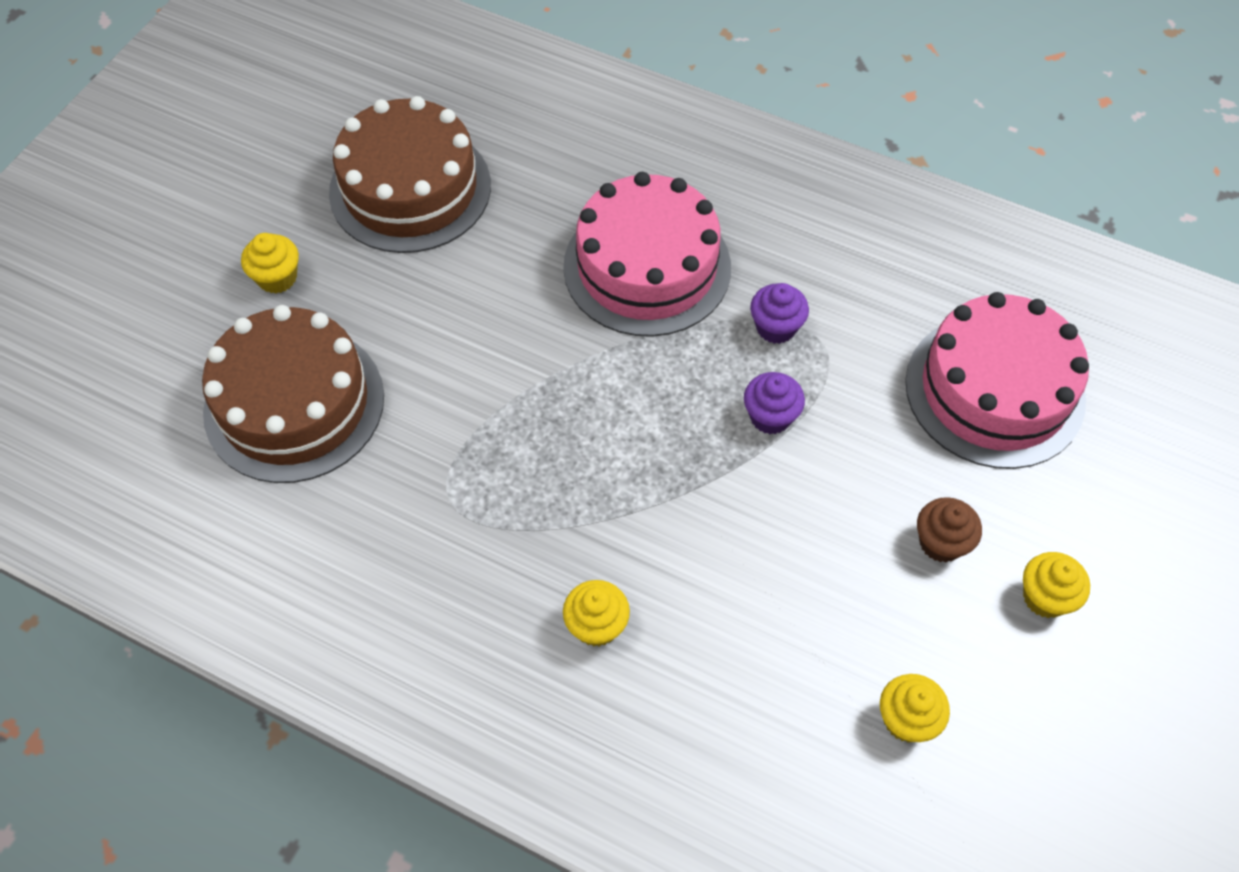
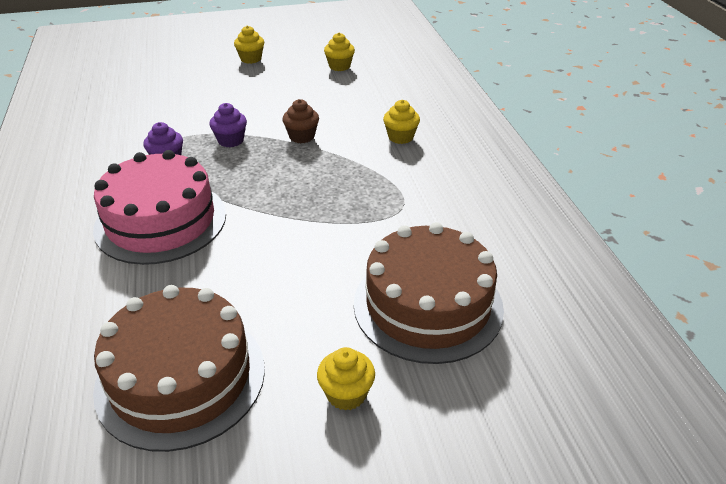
camera: 130 degrees left, 20 degrees down
(941, 542) = (251, 83): brown cupcake -> brown cupcake (302, 136)
(994, 390) = (150, 95): pink cake -> none

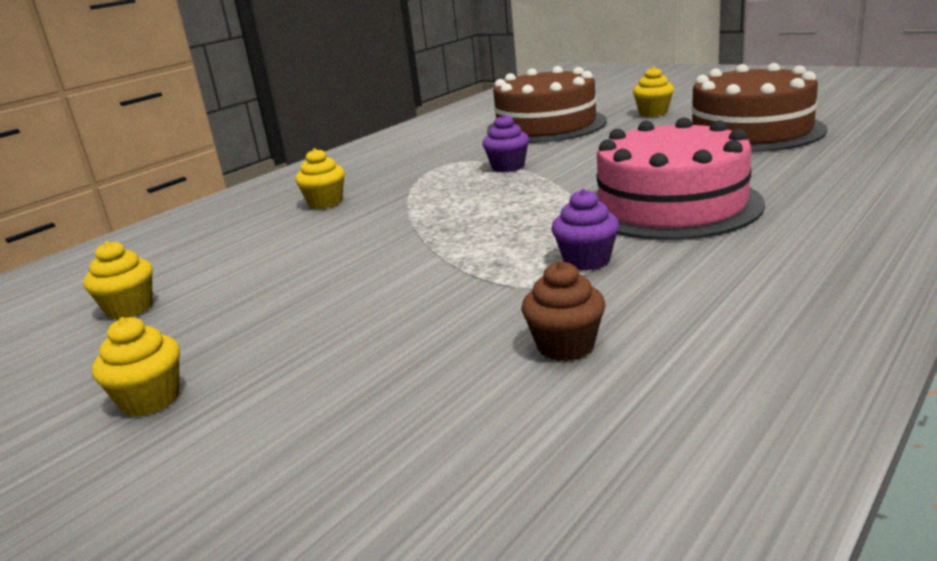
camera: 125 degrees left, 15 degrees down
(230, 140) = (473, 257): purple cupcake -> purple cupcake (508, 167)
(302, 136) = (397, 234): brown cupcake -> brown cupcake (565, 346)

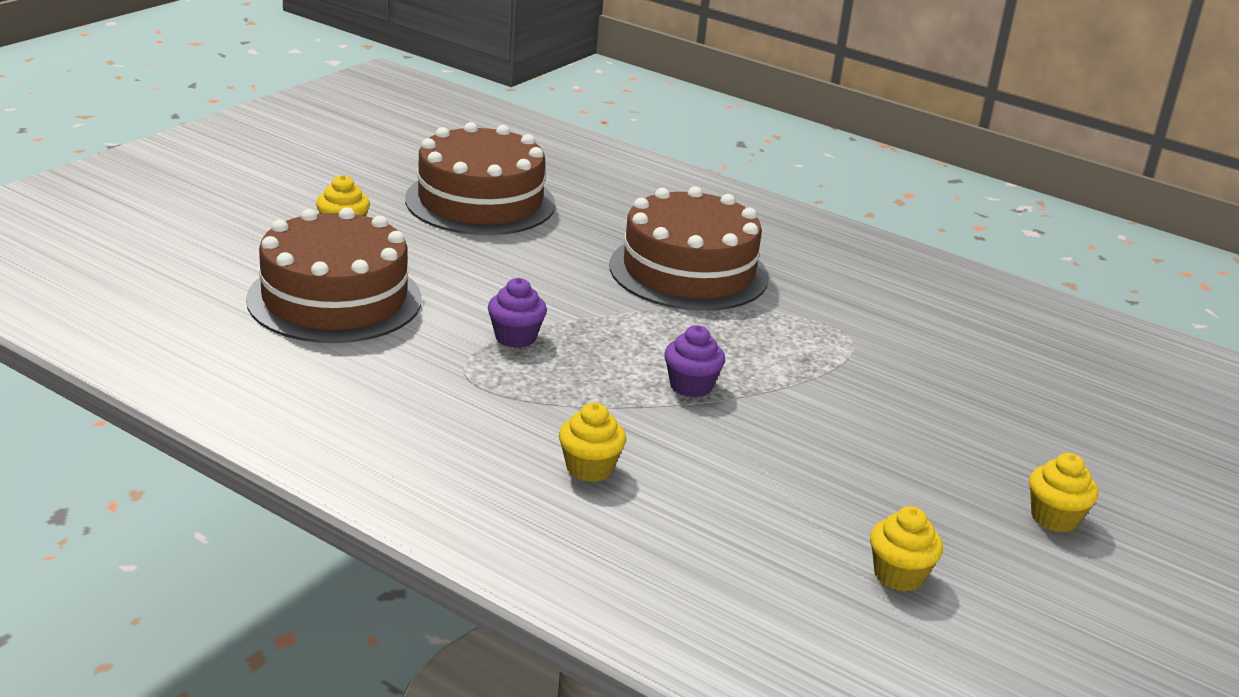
camera: 100 degrees left, 5 degrees up
(565, 346) = (945, 342): brown cupcake -> none
(586, 261) = (805, 321): purple cupcake -> purple cupcake (691, 386)
(671, 205) = (688, 271): pink cake -> brown cake

